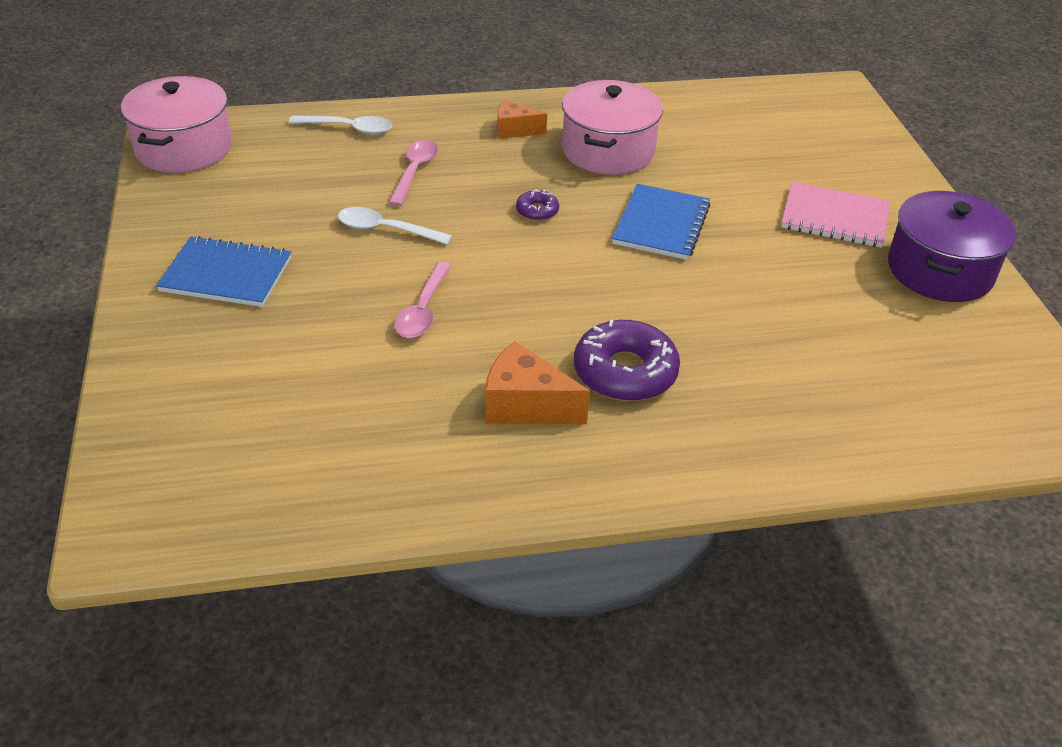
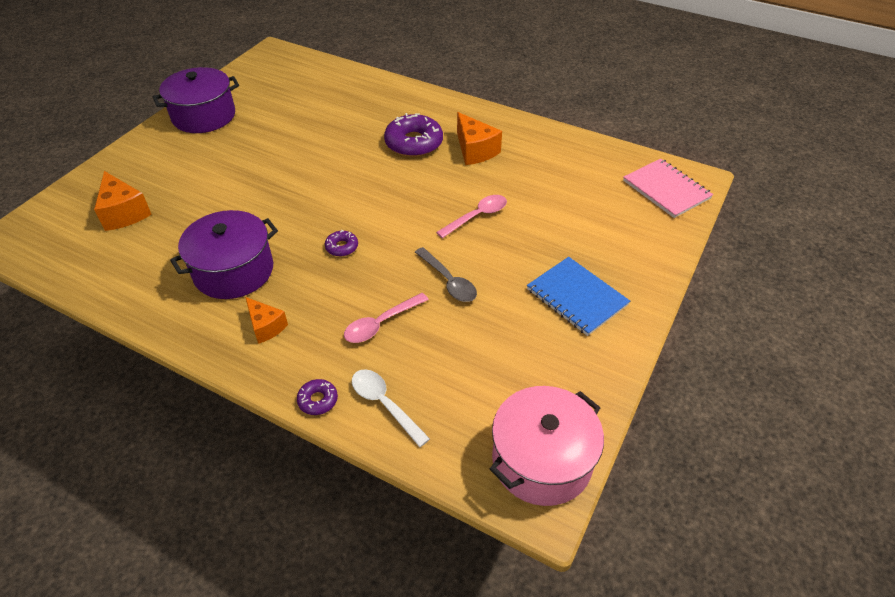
camera: 140 degrees left, 5 degrees up
(386, 230) = (448, 281): white spoon -> grey spoon
(406, 111) = (318, 400): none -> purple donut
(608, 150) = (233, 271): pink pot -> purple pot
(661, 224) = (287, 202): blue notebook -> none
(794, 145) = (124, 213): none -> orange cheese
(834, 218) = (195, 161): pink notebook -> pink notebook (666, 189)

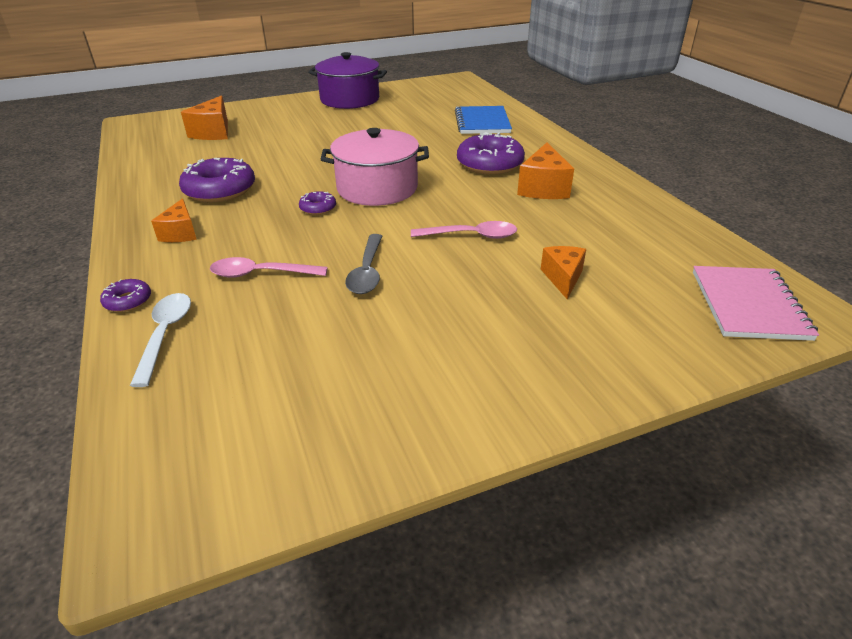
camera: 40 degrees right, 10 degrees down
(233, 271) = (220, 190): purple pot -> purple donut
(542, 460) = (209, 483): pink pot -> pink pot (377, 188)
(564, 221) = (563, 278): none -> orange cheese
(577, 297) = (480, 351): blue notebook -> blue notebook (482, 122)

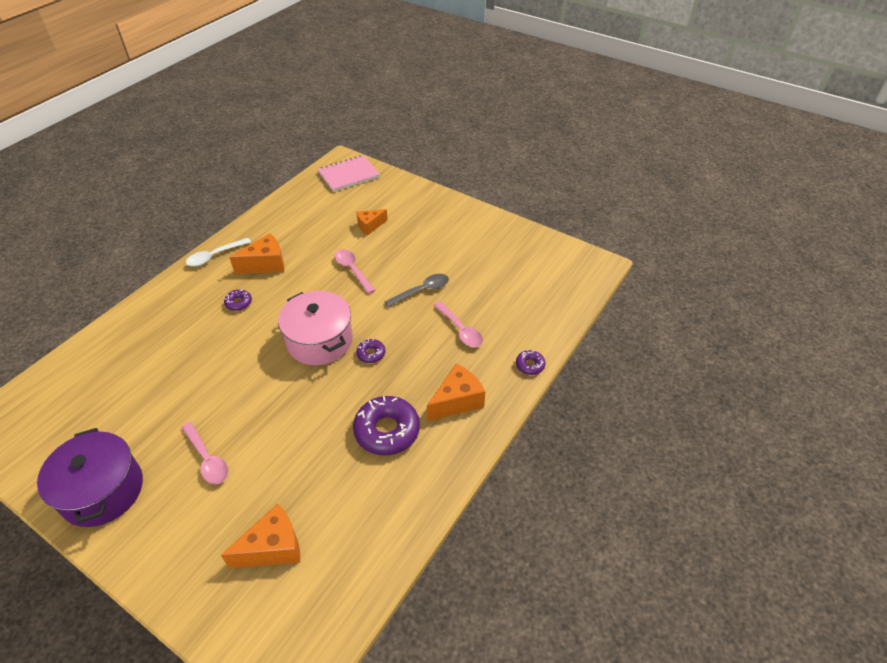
camera: 125 degrees left, 10 degrees up
(165, 335) = (533, 329): white spoon -> white spoon (215, 256)
(180, 233) = (457, 401): orange cheese -> orange cheese, size x1.52
(321, 126) = (207, 459): none -> pink spoon
(482, 122) = (140, 344): blue notebook -> none
(489, 164) = (238, 303): purple donut -> purple donut, size x0.48

